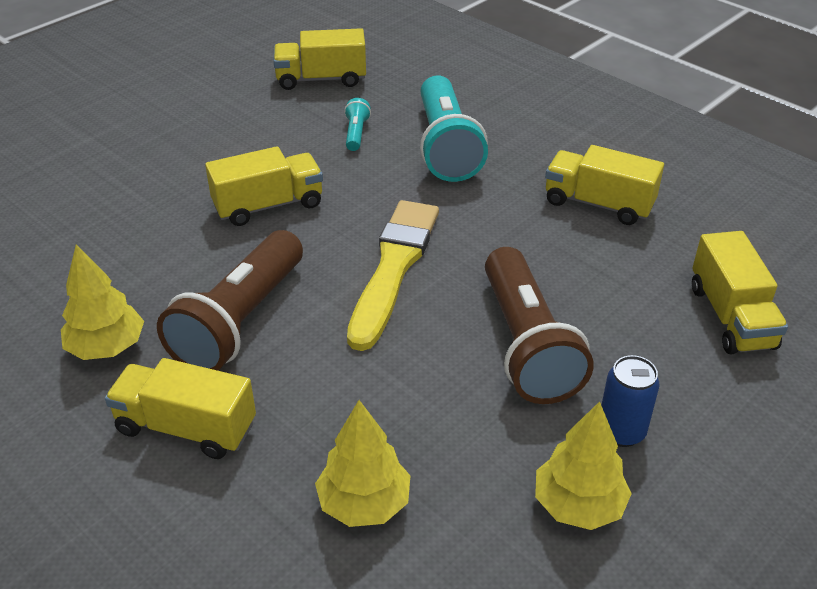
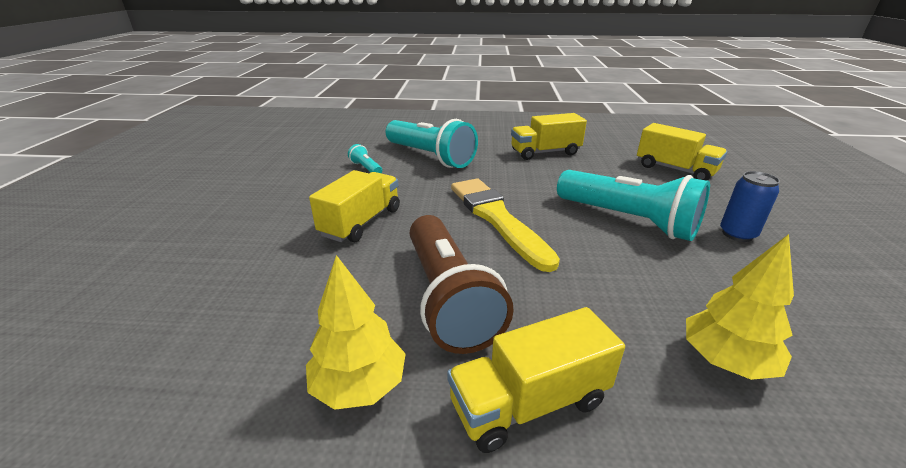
camera: 40 degrees left, 10 degrees down
(321, 79) = (302, 153): yellow truck -> none
(527, 345) = (628, 220): brown flashlight -> turquoise flashlight
(578, 505) = (796, 279): yellow tree -> none

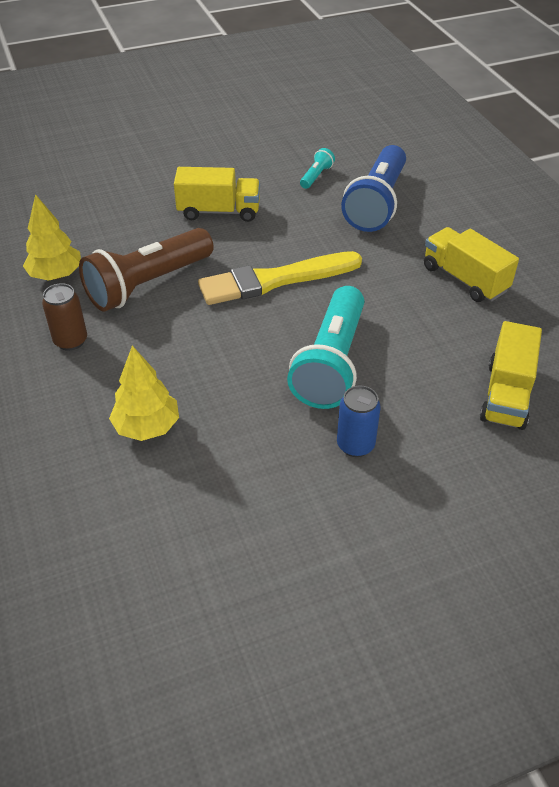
camera: 65 degrees right, 15 degrees up
(430, 157) = (377, 203): turquoise flashlight -> blue flashlight
(497, 219) = (275, 280): yellow brush -> yellow brush turned 150 degrees counterclockwise
(529, 403) = (71, 341): yellow truck -> brown can

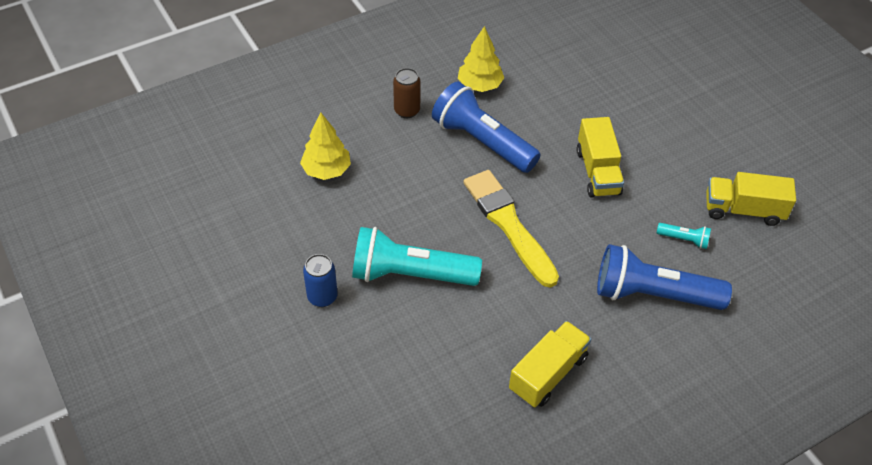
camera: 80 degrees right, 5 degrees up
(148, 284) = (482, 142): brown flashlight -> blue flashlight
(506, 395) = (392, 405): yellow truck -> yellow truck (743, 210)

